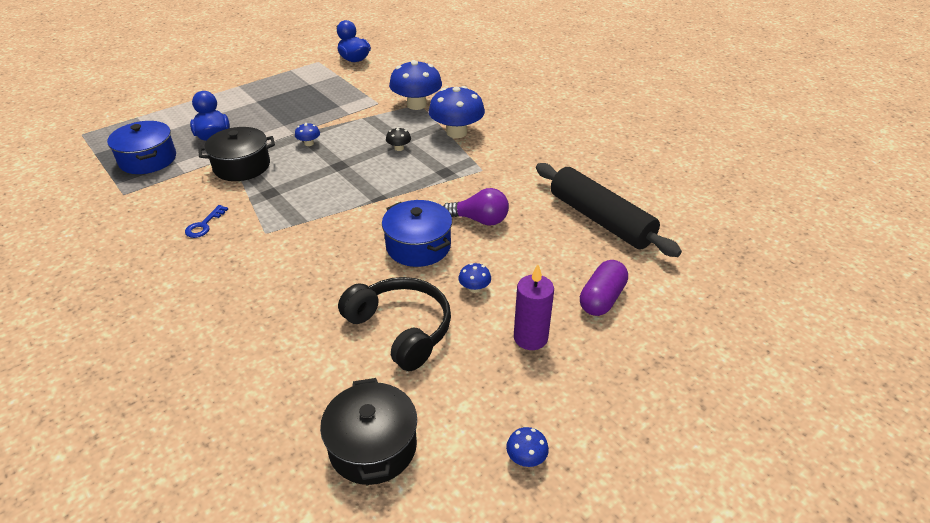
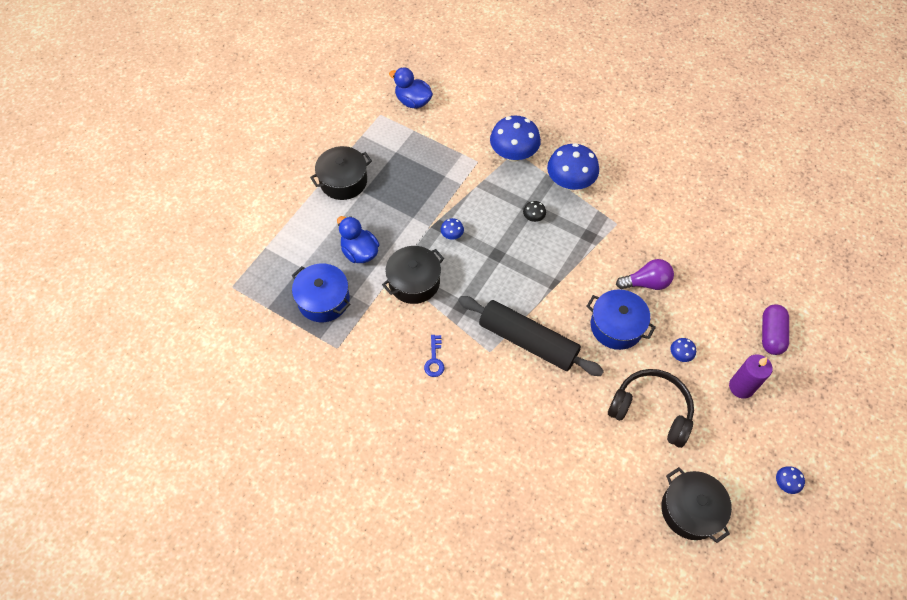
camera: 20 degrees left, 20 degrees up
(246, 92) = (343, 181): none -> black pot
(600, 219) = (734, 253): black rolling pin -> black rolling pin (527, 341)

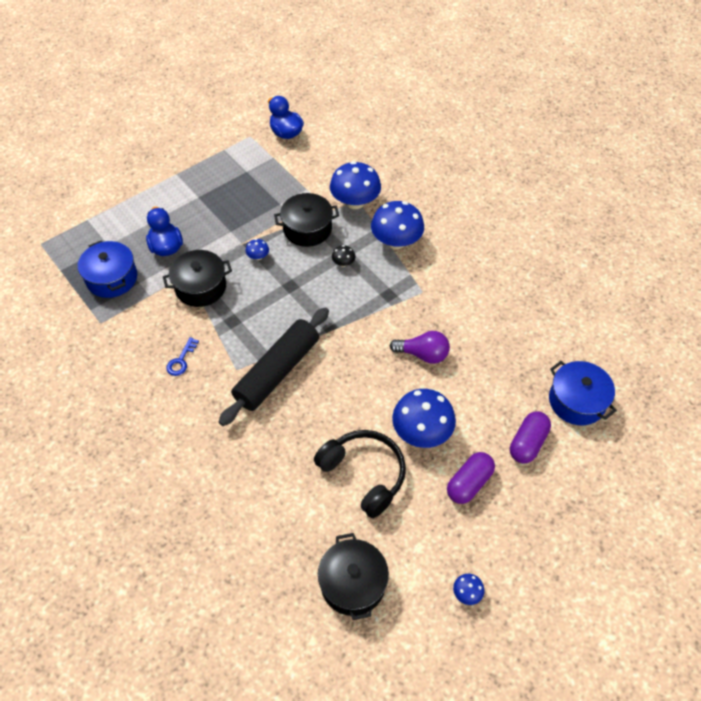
camera: 20 degrees right, 5 degrees down
(343, 181) = (186, 183): black pot -> black pot (307, 229)
(527, 341) = (277, 372): black rolling pin -> black rolling pin turned 75 degrees clockwise
(616, 326) = (371, 385): blue pot -> blue pot (576, 401)
(680, 355) = (421, 432): blue mushroom -> blue mushroom, size x2.27
(741, 387) = (469, 483): purple candle -> purple capsule

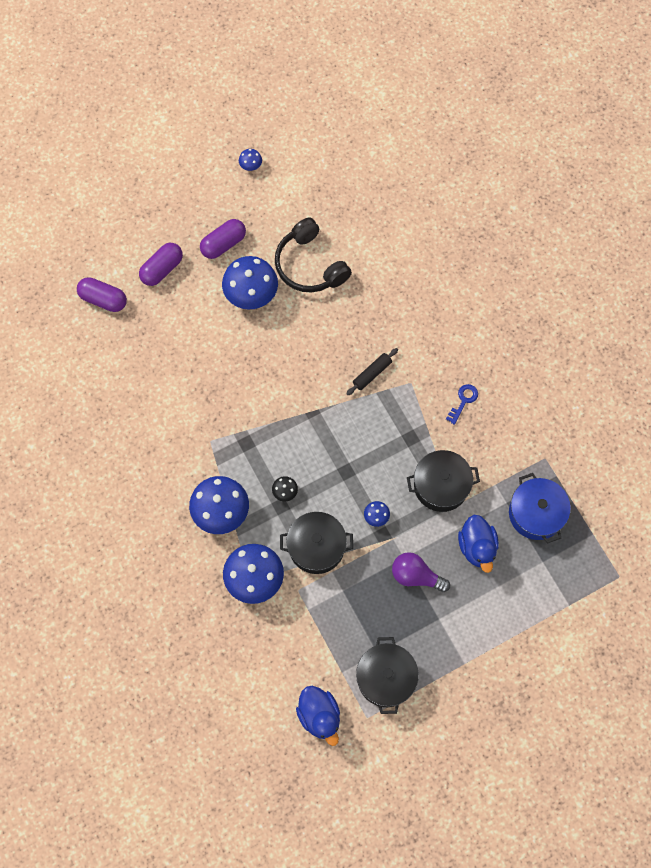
camera: 170 degrees left, 15 degrees up
(277, 372) = (372, 374): black rolling pin -> black rolling pin, size x0.44
(353, 583) = (335, 185): black pot -> black pot (386, 678)
(423, 354) = (229, 369): purple light bulb -> purple light bulb (416, 576)
(576, 401) = (103, 299): blue pot -> purple capsule

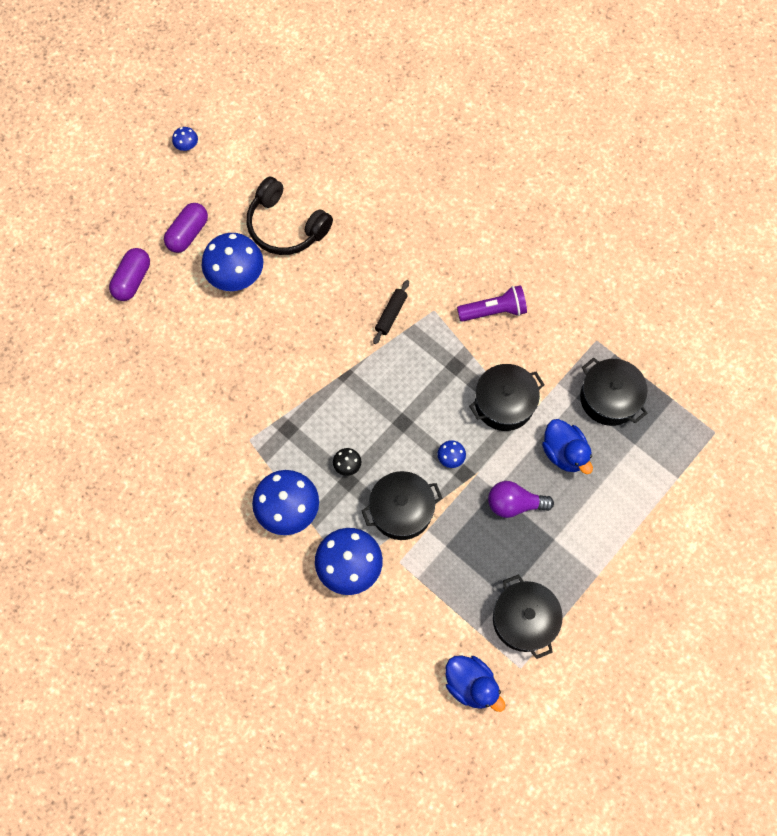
camera: 20 degrees left, 0 degrees up
(103, 299) = (81, 331): purple capsule -> none
(463, 401) = (494, 311): blue key -> purple flashlight
(536, 513) = (609, 398): blue pot -> black pot

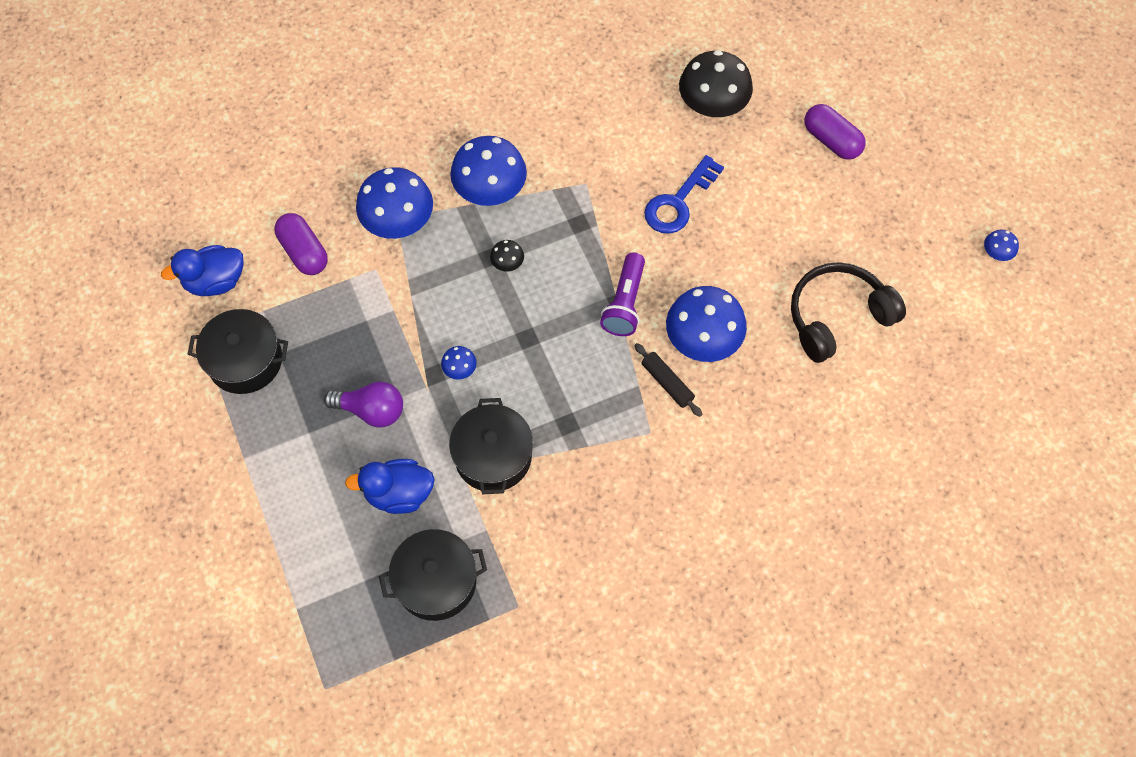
camera: 115 degrees right, 5 degrees down
(134, 376) = (712, 106): none -> black mushroom
(188, 234) = (869, 213): purple capsule -> purple capsule (304, 252)
(236, 275) = (793, 241): blue mushroom -> blue mushroom (702, 340)
(236, 366) = (678, 202): none -> blue key
(401, 510) = (429, 294): black pot -> none
(494, 311) = (617, 501): purple flashlight -> purple flashlight (625, 303)
(514, 504) = (371, 410): purple light bulb -> purple light bulb turned 75 degrees clockwise

